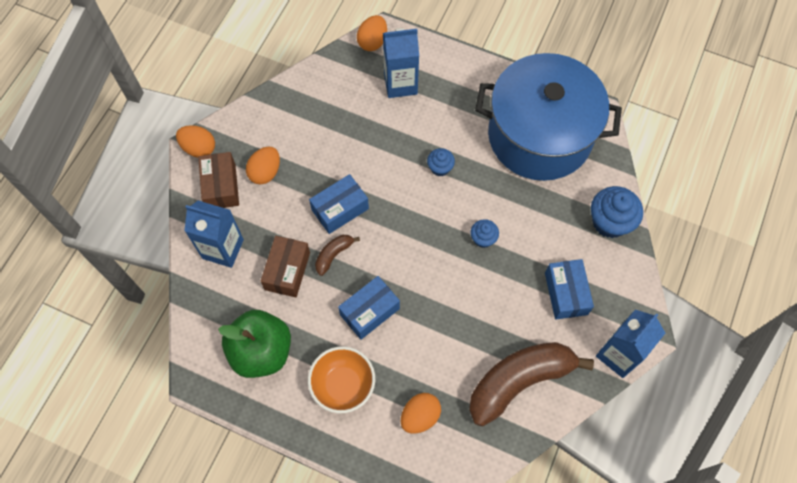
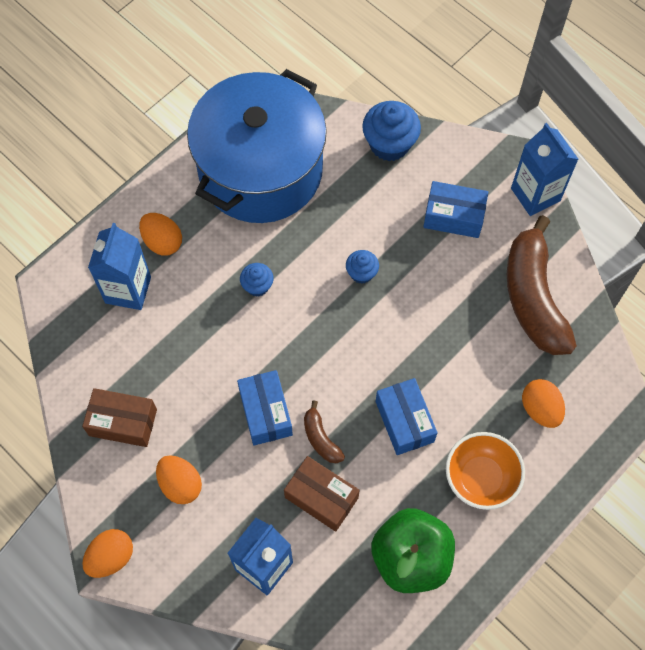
camera: 70 degrees left, 0 degrees up
(221, 186) = (178, 544): brown box -> brown box (123, 422)
(372, 41) = (54, 301): orange egg -> orange egg (162, 242)

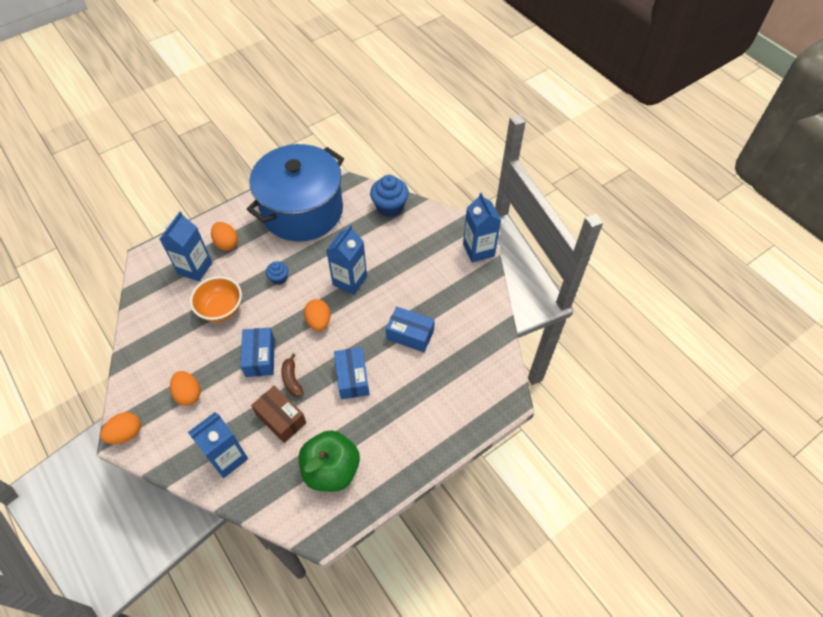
camera: 10 degrees right, 10 degrees down
(123, 422) = (164, 348): brown box -> none
(361, 273) = (349, 280): blue cupcake -> blue carton
(453, 216) = (420, 255): blue box -> blue box (410, 334)
(480, 478) = (395, 424): orange bowl -> orange bowl (221, 309)
(533, 298) = (461, 313): brown banana -> none
(540, 409) = (449, 385): orange egg -> orange egg (318, 321)

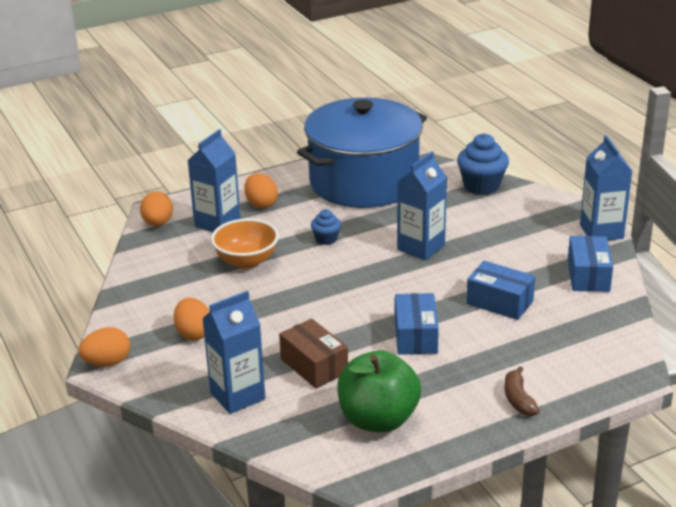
camera: 10 degrees right, 25 degrees down
(260, 357) = (292, 308): blue box -> blue box (588, 276)
(292, 380) = (333, 331): brown banana -> brown banana (518, 399)
(318, 321) = (375, 281): orange egg -> orange egg (158, 223)

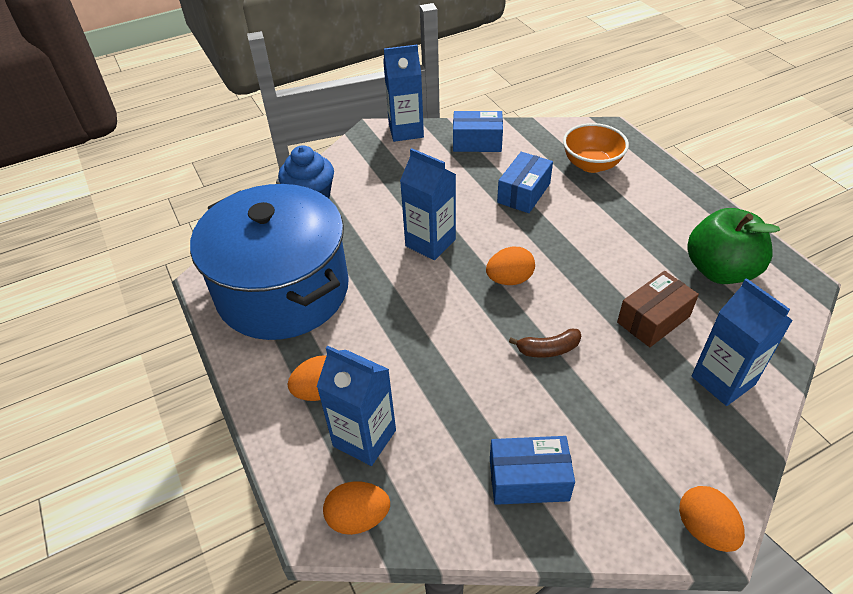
camera: 90 degrees left, 15 degrees up
(193, 333) = (621, 436): orange egg -> orange egg (509, 279)
(246, 261) = (459, 395): orange bowl -> orange bowl (591, 164)
(326, 239) = (410, 320): blue cupcake -> none
(415, 336) = (587, 246): blue box -> blue box (528, 480)
(518, 399) = (662, 187): brown banana -> brown banana (548, 349)

